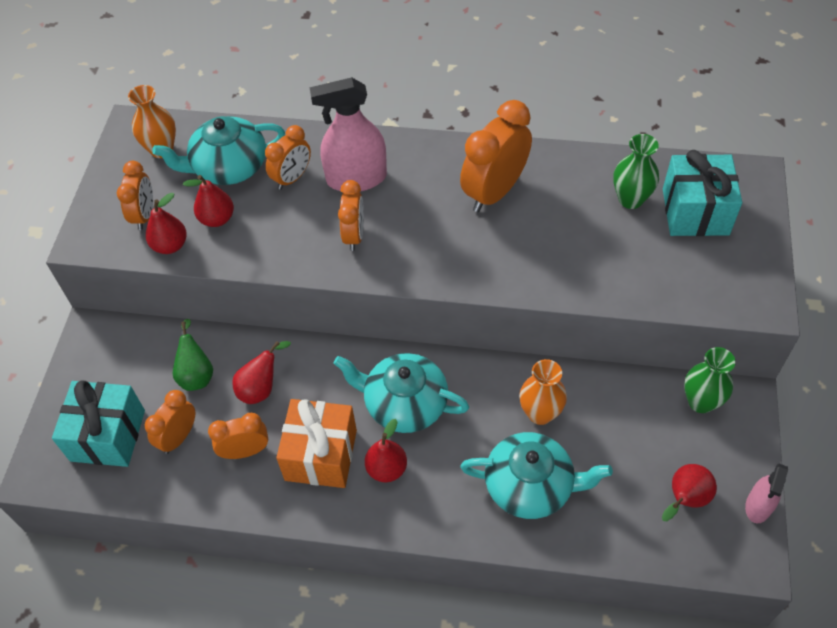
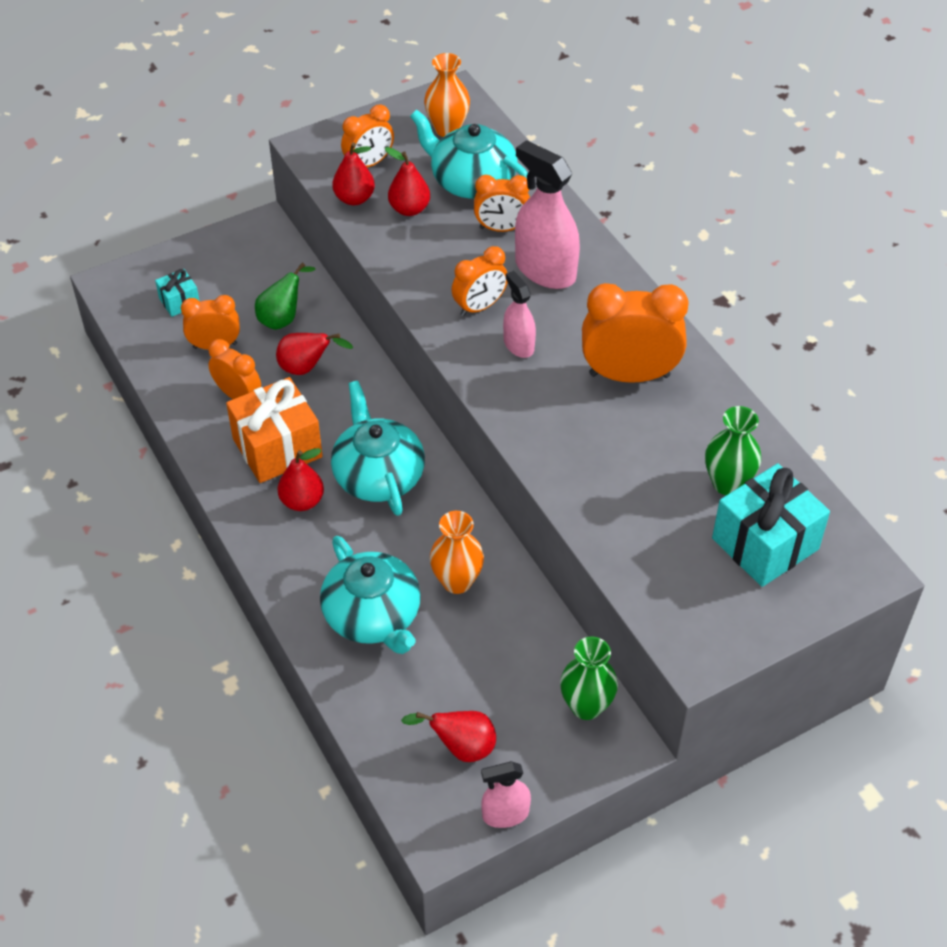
camera: 50 degrees right, 5 degrees down
(108, 435) = (179, 301): turquoise gift -> turquoise gift, size x0.50
(411, 235) = (518, 345): none -> pink spray bottle

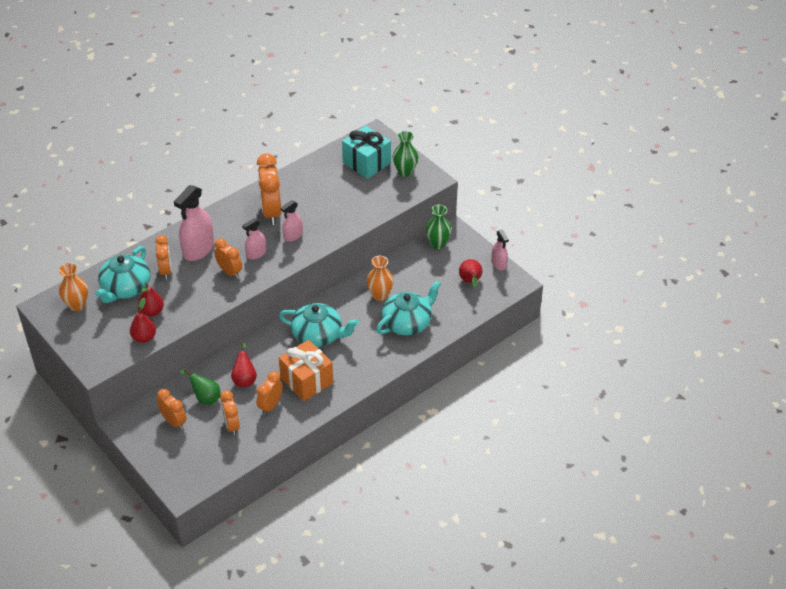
camera: 100 degrees left, 5 degrees down
(179, 301) = (195, 451): turquoise gift -> none
(302, 501) = (342, 363): red pear -> none
(369, 164) = (111, 336): orange clock -> orange clock (174, 422)
(378, 475) = (318, 335): turquoise teapot -> turquoise teapot turned 135 degrees counterclockwise
(557, 400) = (293, 236): none -> pink spray bottle
(727, 483) = (334, 176): green vase -> green vase (405, 172)

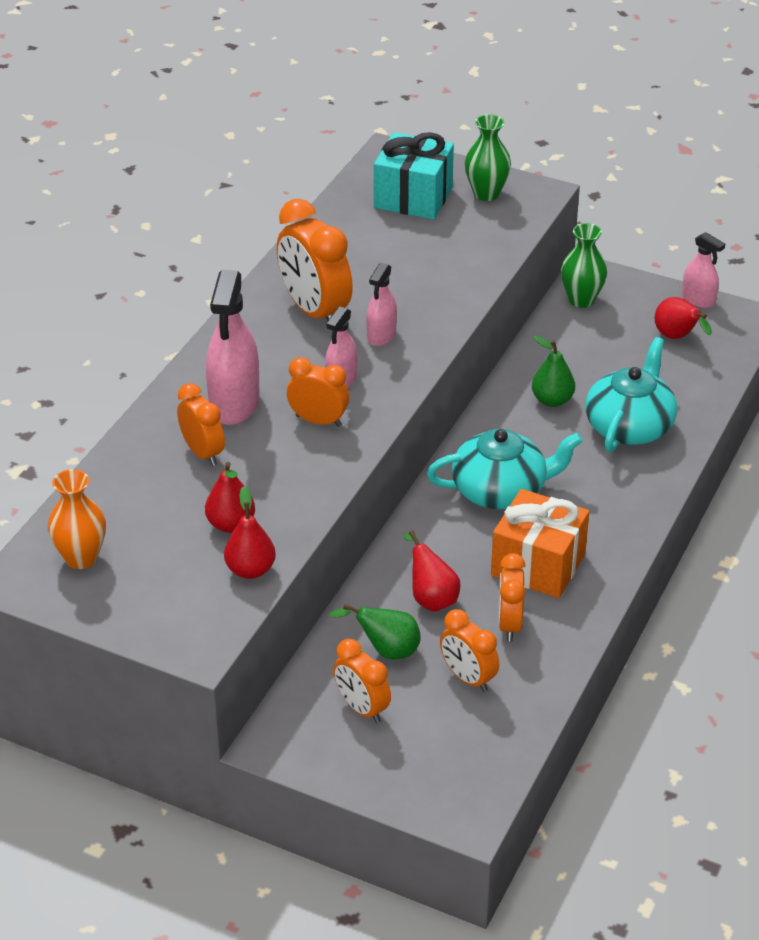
camera: 25 degrees left, 5 degrees down
(125, 288) = (151, 502): turquoise teapot -> none
(174, 422) = (362, 708): orange clock -> orange clock turned 150 degrees counterclockwise
(380, 295) = (552, 400): orange vase -> green pear

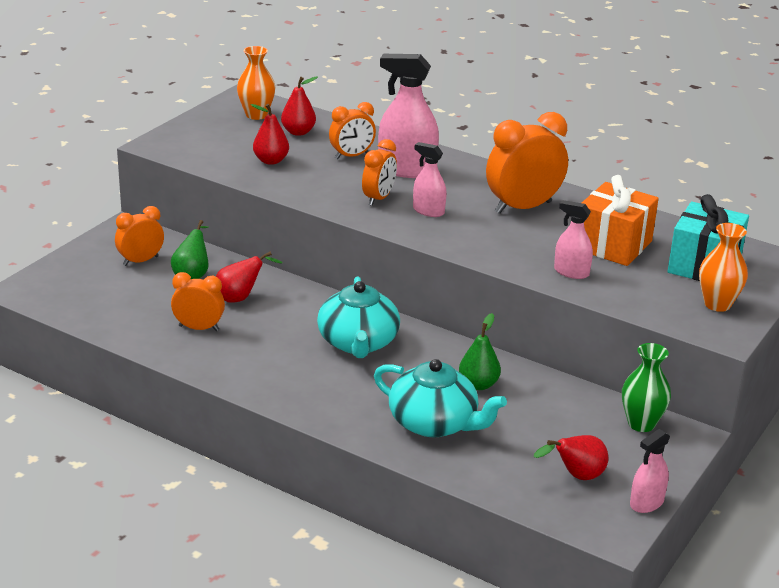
camera: 95 degrees right, 10 degrees down
(250, 570) = (221, 164): red pear -> red pear (298, 132)
(381, 335) = (486, 232): pink spray bottle -> pink spray bottle (571, 272)
(468, 678) = (150, 304): orange clock -> none
(486, 193) = (717, 304): green vase -> orange vase
(538, 565) = (261, 349): orange gift -> orange gift (613, 245)

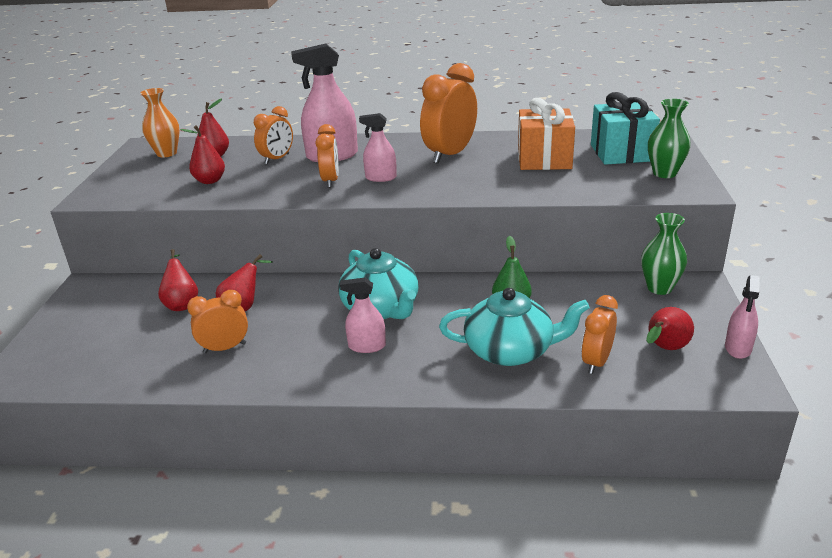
camera: 25 degrees left, 0 degrees up
(140, 261) = (121, 308): orange clock -> orange clock (596, 362)
(192, 275) = (182, 303): green pear -> red pear
(571, 272) = (539, 185): pink spray bottle -> pink spray bottle (367, 346)
(717, 304) = (664, 173): orange vase -> green vase

